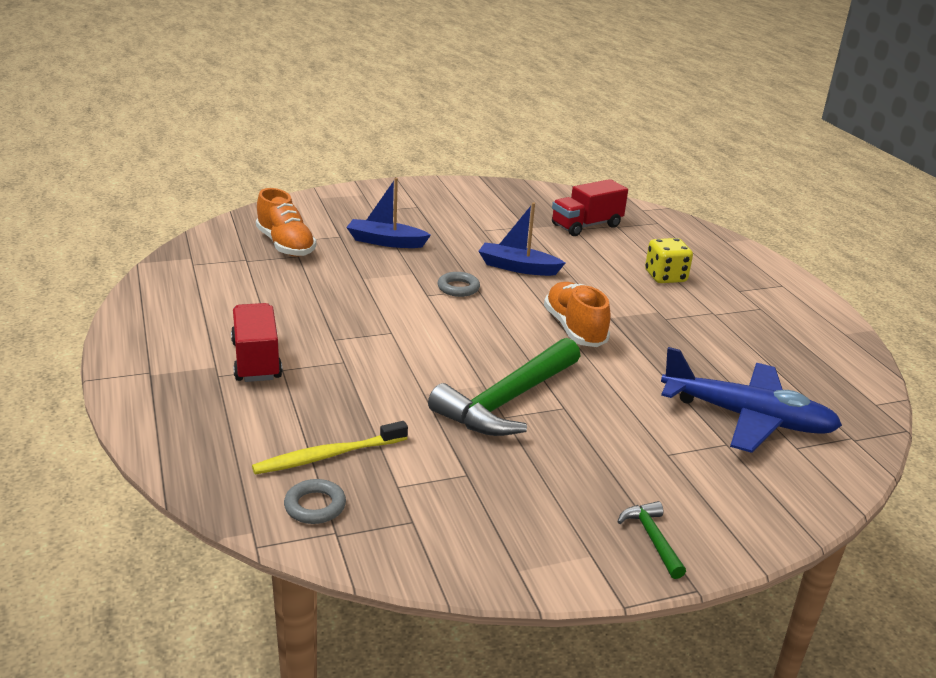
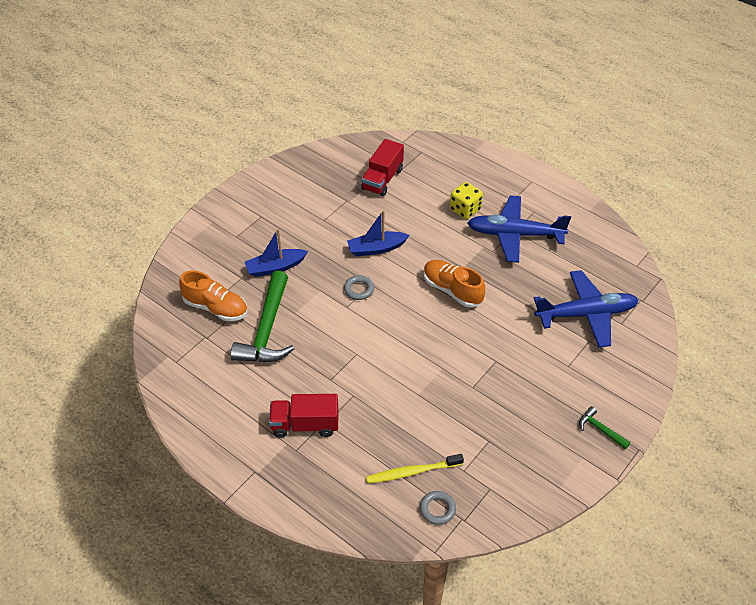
camera: 30 degrees left, 20 degrees up
(256, 360) = (305, 424): red truck -> red truck turned 45 degrees counterclockwise
(328, 456) = (412, 472): yellow toothbrush -> yellow toothbrush turned 45 degrees clockwise
(507, 401) = (464, 373): green hammer -> green hammer (267, 329)
(712, 316) = (514, 234): none -> blue plane

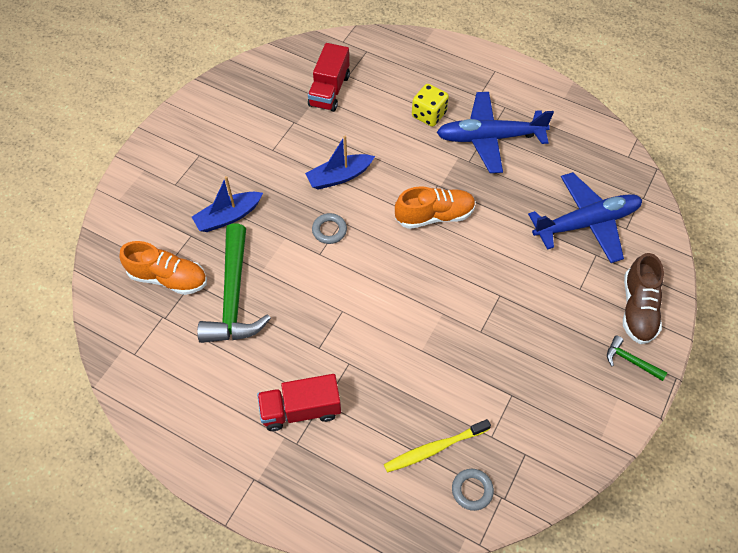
camera: 10 degrees left, 10 degrees up
(452, 290) = (434, 215): orange shoe -> orange shoe turned 135 degrees clockwise
(616, 389) = (638, 308): none -> brown shoe

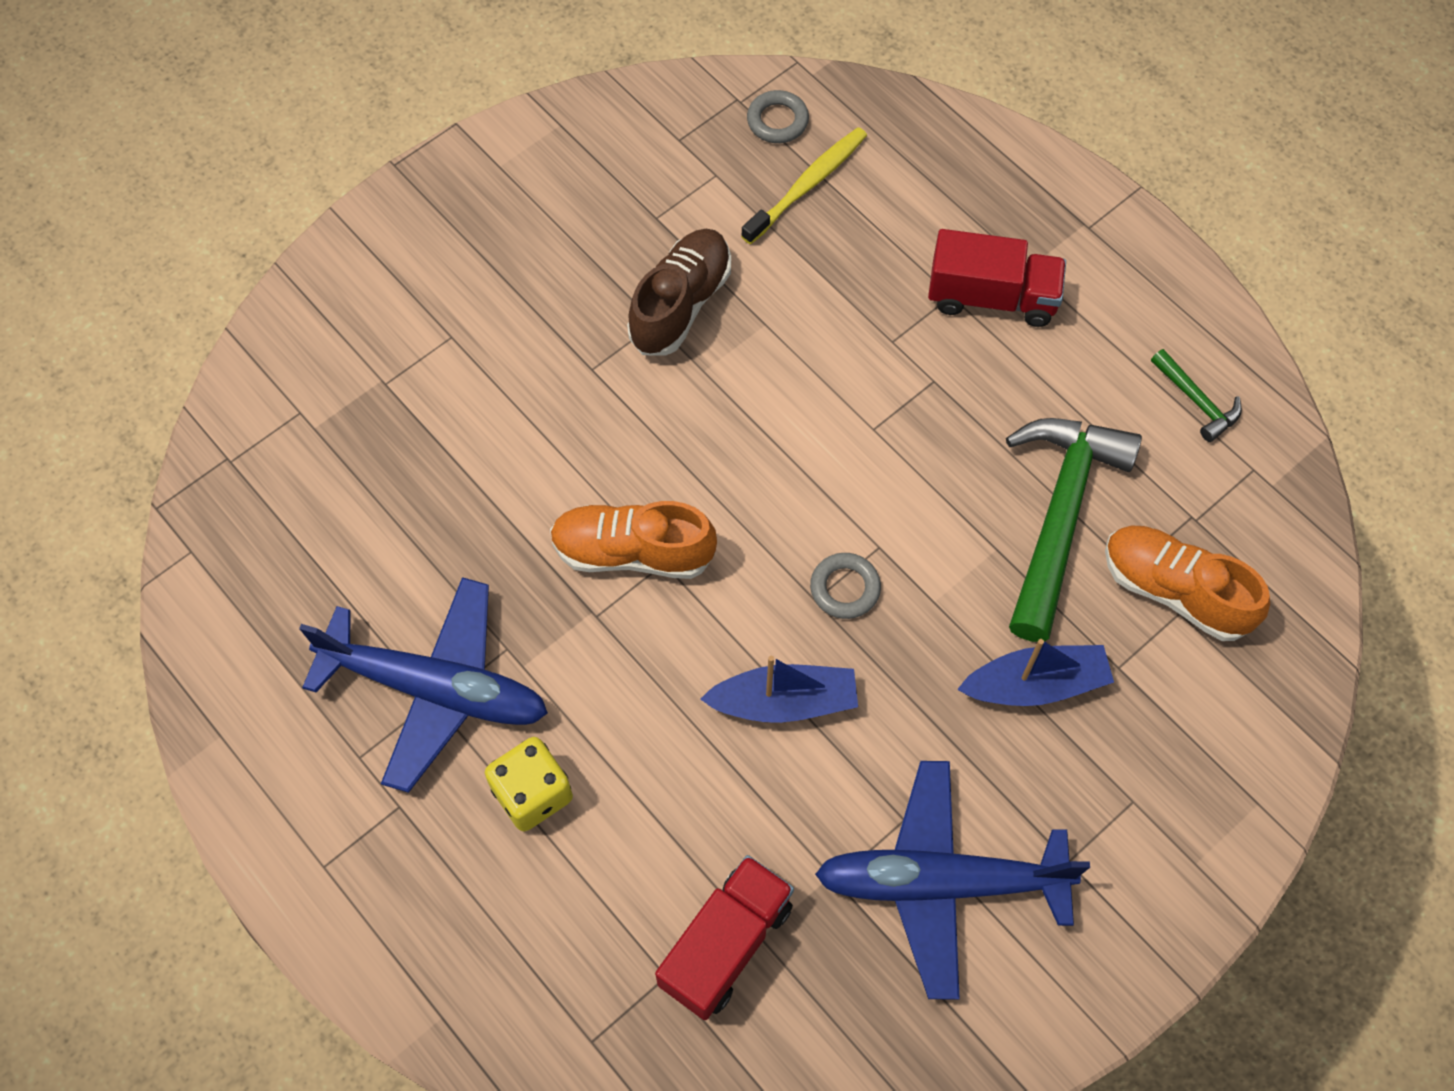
camera: 160 degrees left, 5 degrees up
(434, 448) = (807, 185): yellow toothbrush -> yellow toothbrush turned 45 degrees counterclockwise
(586, 223) = (363, 445): blue plane -> blue plane (940, 882)
(630, 360) = (445, 207): green hammer -> green hammer (1196, 401)
(638, 308) = (379, 276): brown shoe -> brown shoe (680, 304)

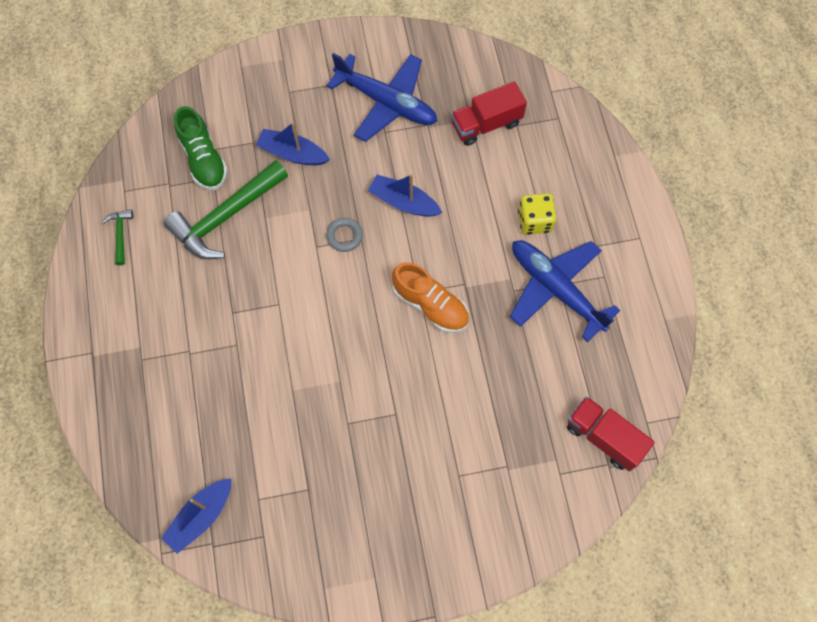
camera: 150 degrees left, 5 degrees up
(680, 304) = (328, 426): brown shoe -> none
(777, 121) = (201, 516): grey ring -> blue boat
(807, 185) = (214, 463): yellow toothbrush -> none
(992, 297) = (170, 341): red truck -> red truck (604, 437)
(1175, 591) = (203, 159): orange shoe -> green shoe

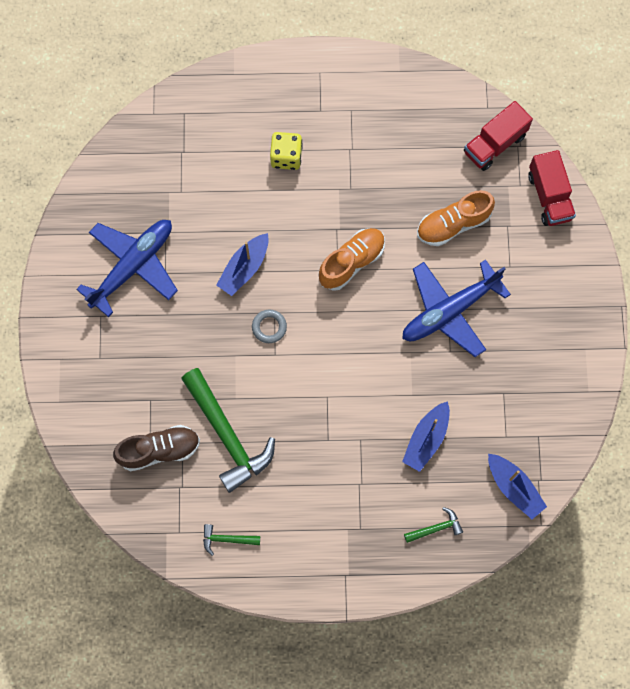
camera: 80 degrees left, 5 degrees up
(148, 437) = (436, 528): none -> green hammer
(203, 159) = (159, 450): green shoe -> brown shoe
(292, 153) = (171, 363): blue boat -> blue boat (426, 439)
(486, 124) = (176, 179): red truck -> red truck (549, 196)
(496, 405) = (453, 224): none -> orange shoe
(555, 288) = (355, 153): blue plane -> blue plane (449, 311)

